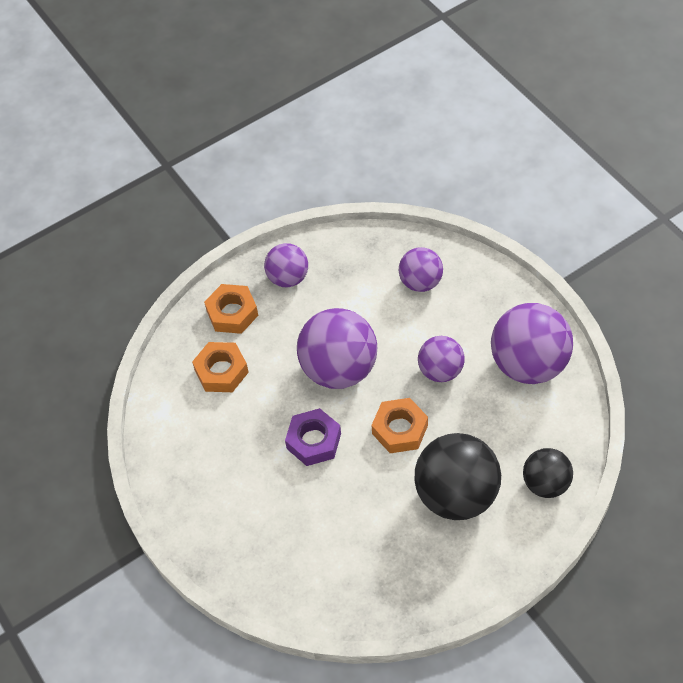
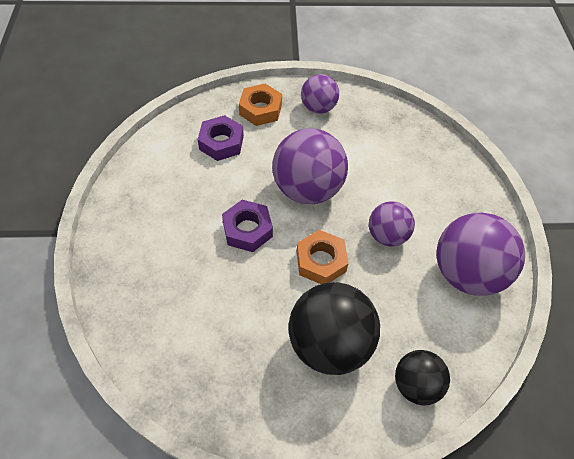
camera: 25 degrees right, 0 degrees up
(221, 371) = (221, 143): orange nut -> purple nut
(420, 282) = (417, 162): purple ball -> none

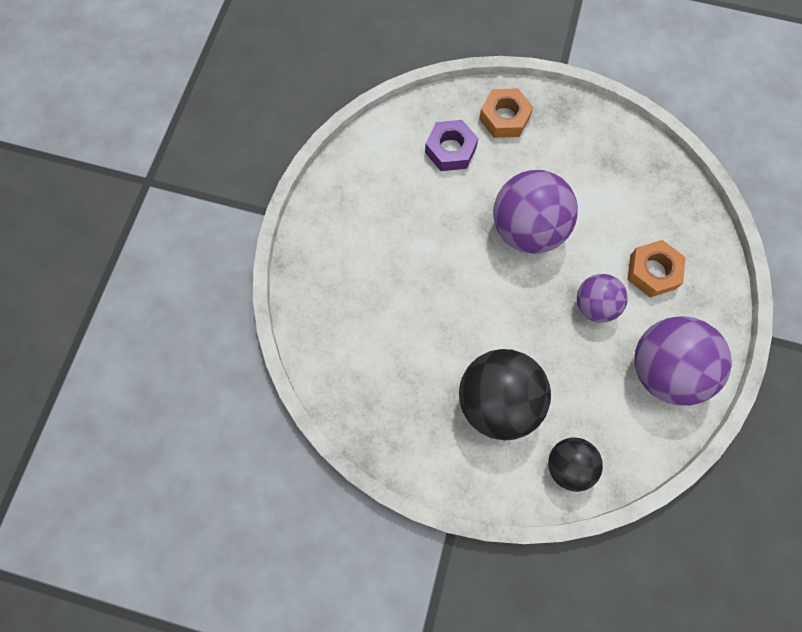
camera: 20 degrees right, 15 degrees up
(247, 230) = (451, 260): purple nut -> none
(318, 108) = (570, 131): purple ball -> none
(321, 261) = (516, 315): orange nut -> orange nut (652, 271)

